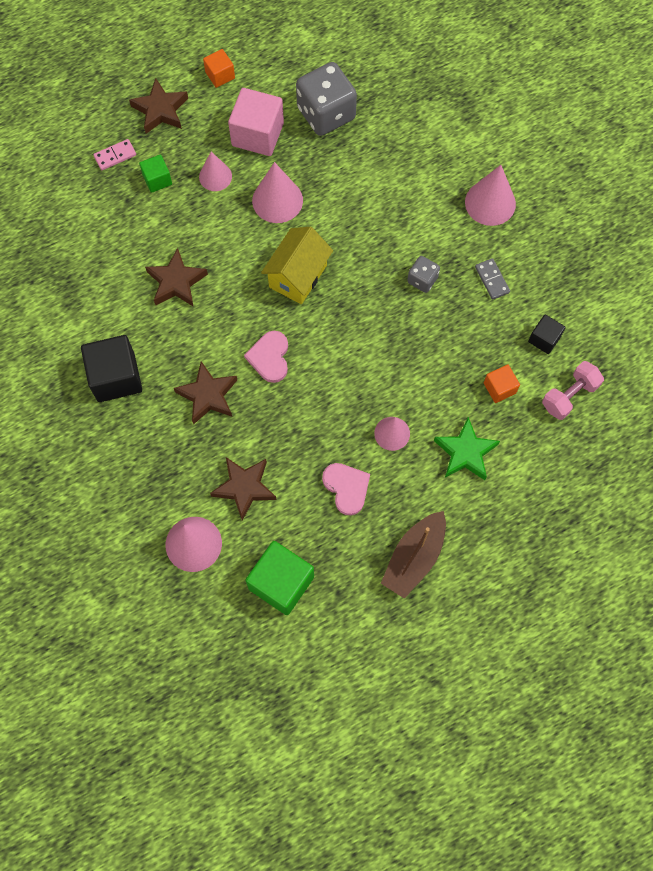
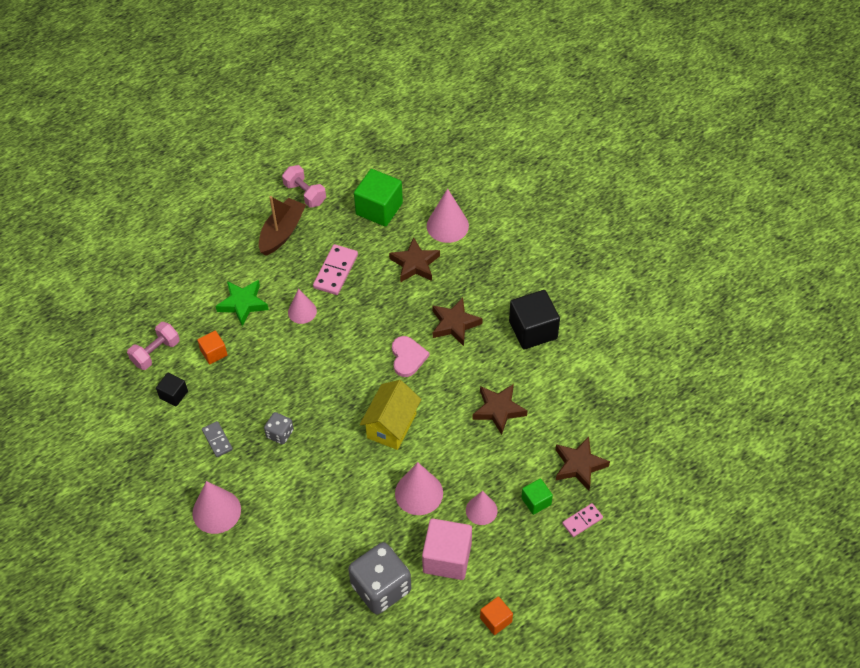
camera: 175 degrees right, 15 degrees down
(160, 110) = (549, 574): brown star -> brown star (579, 465)
(346, 488) = (336, 271): pink heart -> pink domino
(381, 621) = (305, 194): none -> pink dumbbell

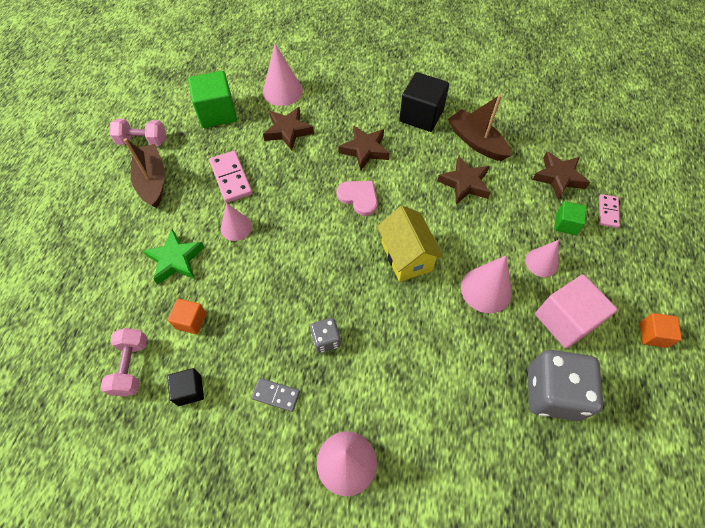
camera: 45 degrees left, 5 degrees up
(550, 386) = (476, 142): none -> brown boat

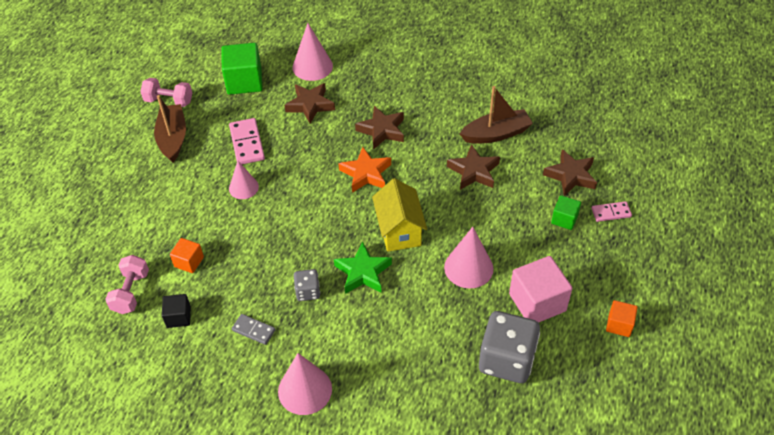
camera: 10 degrees right, 10 degrees down
(175, 260) = (183, 209): green star -> green star (363, 272)
(359, 197) = (366, 173): pink heart -> orange star
(421, 115) = (447, 103): black cube -> none
(476, 142) = (496, 134): brown boat -> brown boat turned 105 degrees clockwise
(541, 262) = (529, 250): pink cone -> none
(608, 212) = (611, 212): pink domino -> pink domino turned 60 degrees clockwise

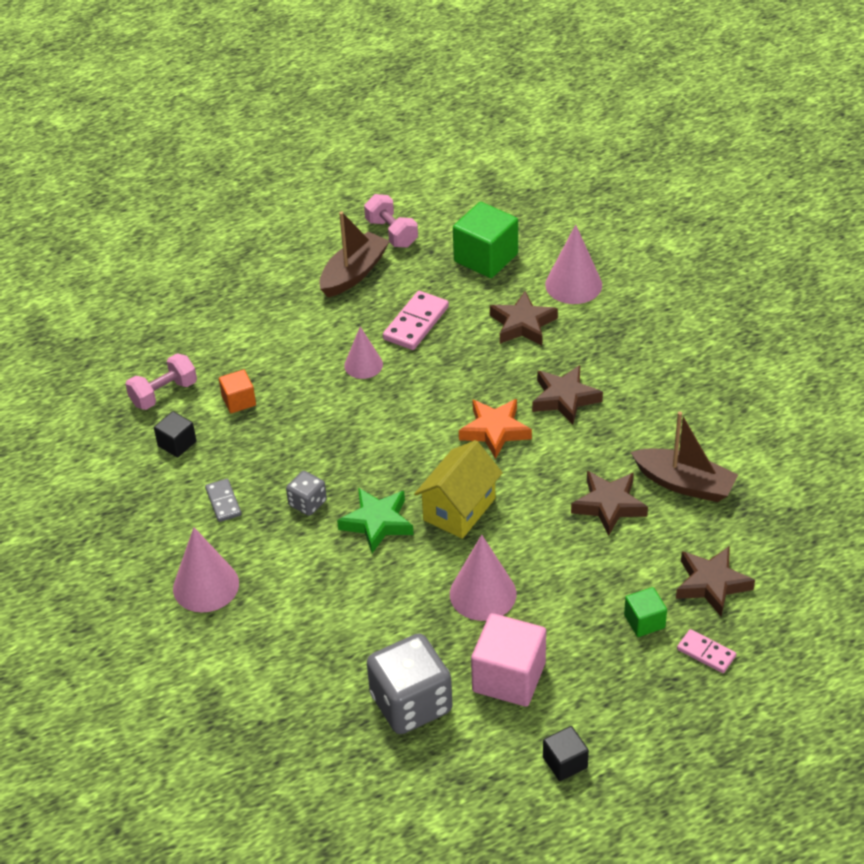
camera: 45 degrees right, 5 degrees down
(619, 325) = (565, 762): orange cube -> black cube

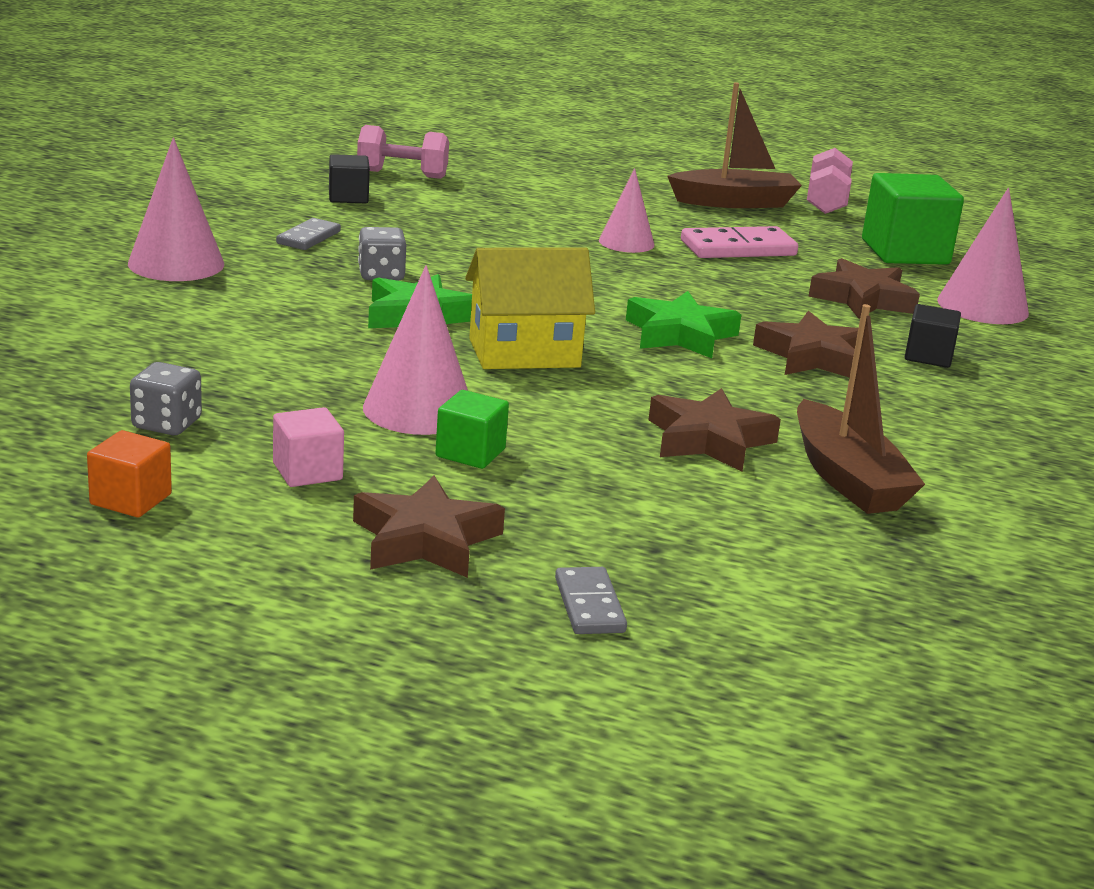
camera: 40 degrees right, 20 degrees down
(239, 401) = (458, 205): orange cube -> orange cube (131, 499)
(411, 703) = (167, 424): grey dice -> grey dice, size x0.50
(495, 431) = (680, 334): orange star -> green star
(509, 677) = (307, 471): pink cube -> pink cube, size x0.54
(565, 762) = (213, 564): black cube -> black cube (928, 356)
(644, 621) = (562, 534): green cube -> green cube (470, 453)
(706, 653) = (589, 605): pink domino -> grey domino
(711, 584) = (720, 562): brown star -> brown star (425, 540)

